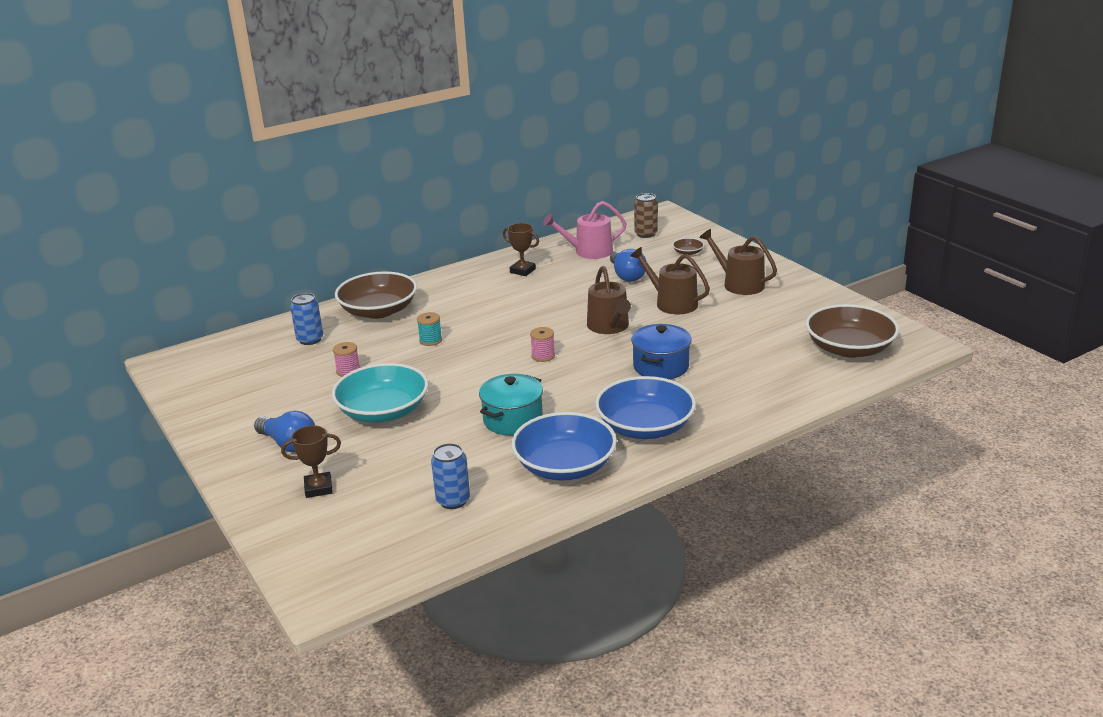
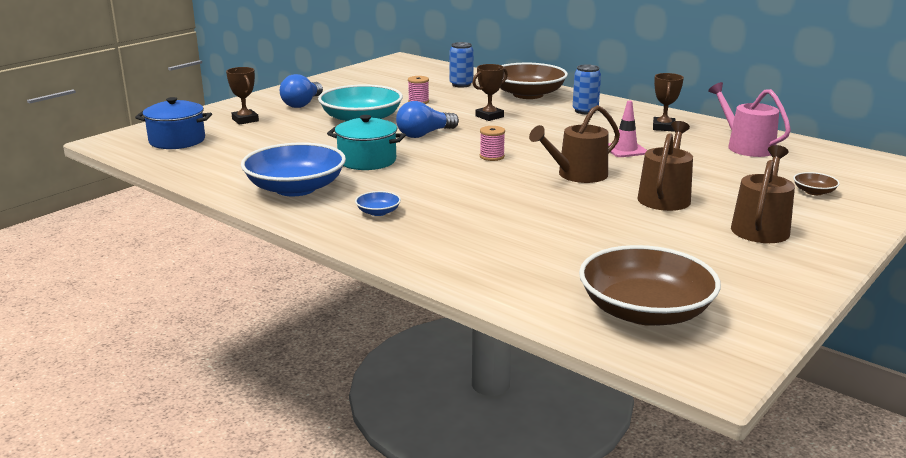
camera: 70 degrees right, 5 degrees down
(430, 340) = (489, 116): turquoise spool -> brown trophy
(453, 500) = (234, 158): blue can -> blue can (585, 111)
(565, 297) = (625, 150): none -> pink traffic cone
(627, 275) = (709, 169): blue light bulb -> blue light bulb (424, 134)
(645, 427) = (378, 212): blue bowl -> blue bowl, size x0.42
(646, 234) = (834, 166): brown can -> none
(661, 366) = (508, 206): blue pot -> blue pot (177, 141)

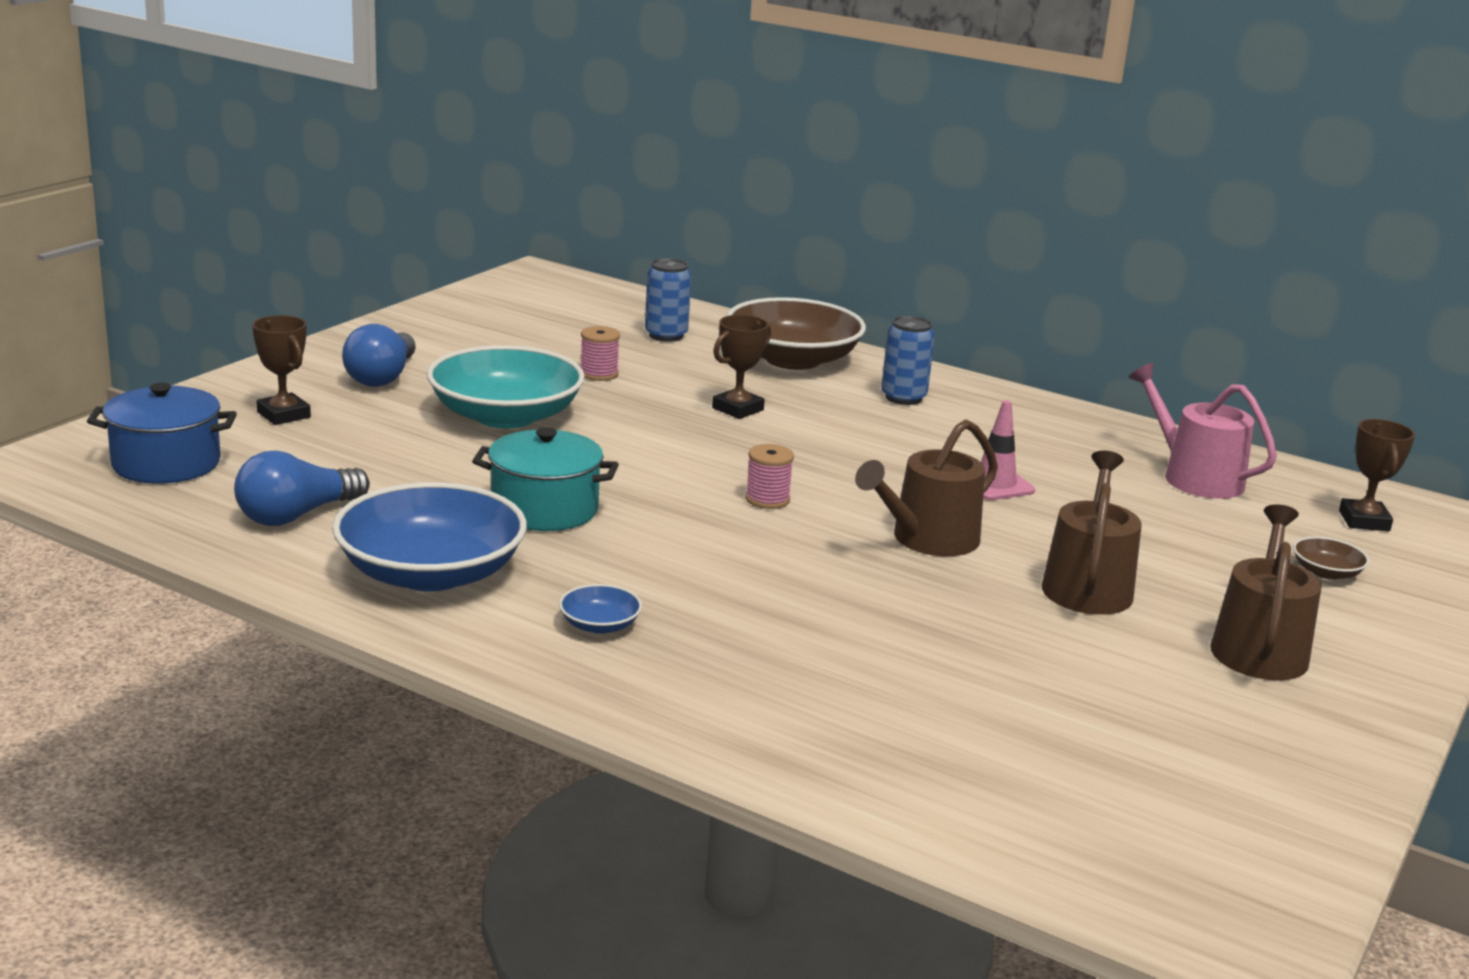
camera: 10 degrees left, 0 degrees up
(424, 134) = (632, 449): blue light bulb -> blue light bulb (296, 515)
(645, 311) = (1115, 825): brown bowl -> none
(663, 127) = (1047, 435): brown trophy -> brown trophy (1364, 521)

